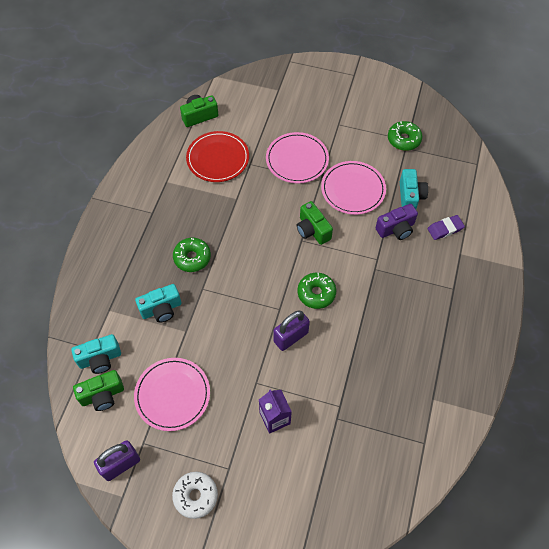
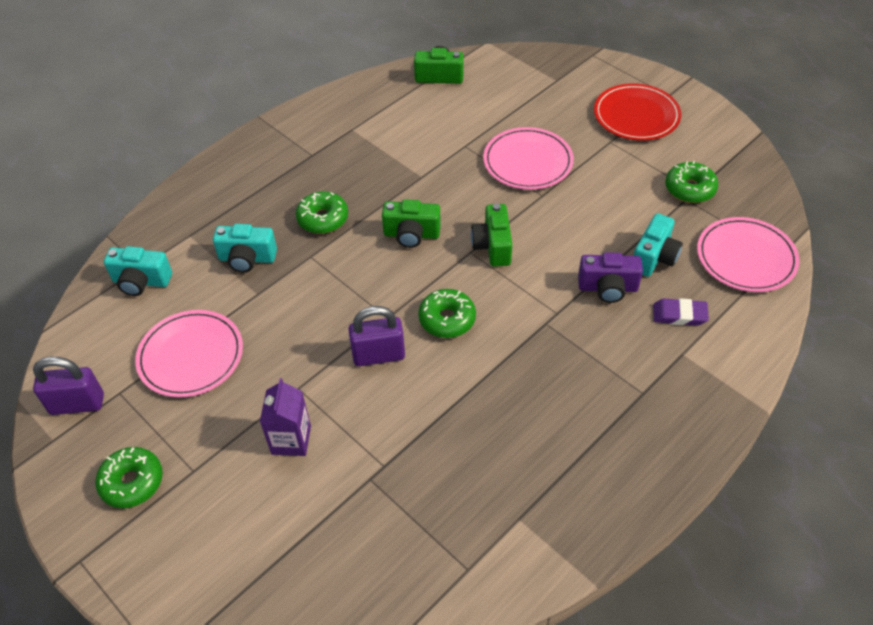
camera: 30 degrees right, 10 degrees down
(102, 395) = (115, 321): green camera -> green camera (411, 234)
(195, 496) = (132, 482): white donut -> green donut
(218, 158) = (429, 126): red plate -> red plate (636, 115)
(353, 189) = (579, 220): pink plate -> pink plate (746, 257)

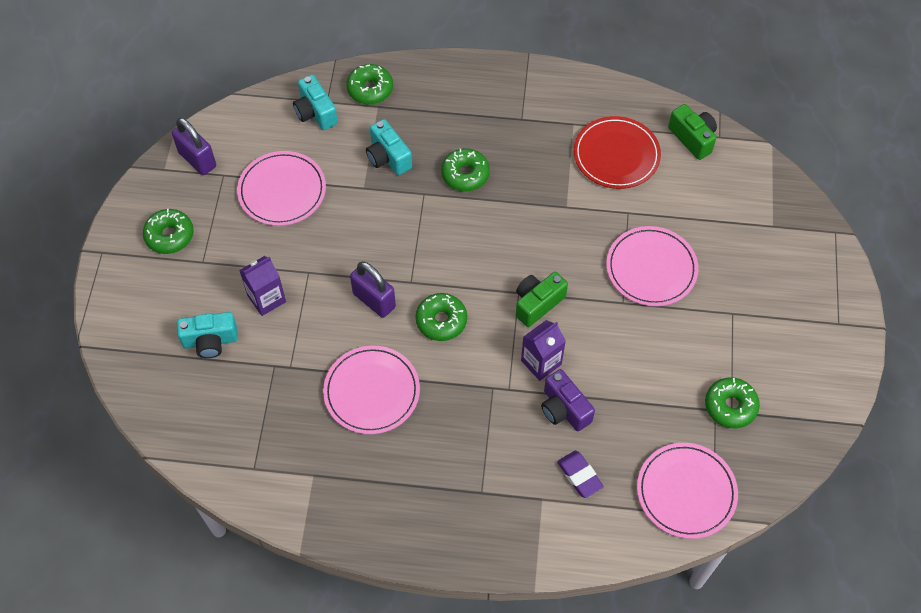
camera: 50 degrees right, 10 degrees up
(166, 230) = (370, 89): none -> green donut
(411, 234) = (501, 242): green camera -> none
(470, 414) = (372, 391): none -> pink plate
(550, 277) = (541, 362): none -> purple carton
(636, 115) = (785, 314): red plate -> red plate (616, 155)
(654, 257) = (626, 423): turquoise camera -> turquoise camera (210, 341)

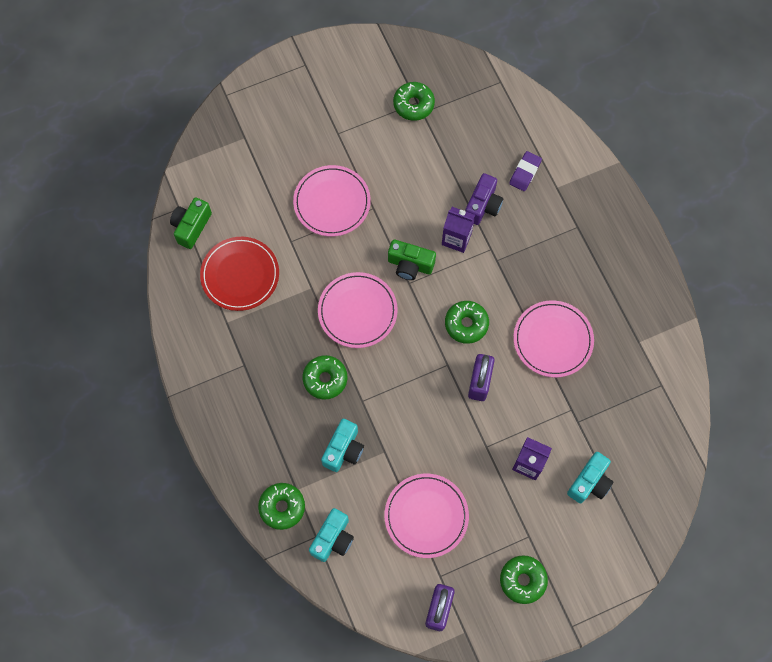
camera: 120 degrees left, 10 degrees up
(210, 341) = (589, 482): turquoise camera -> turquoise camera turned 75 degrees clockwise
(686, 492) = (494, 104): pink plate -> pink plate (357, 311)

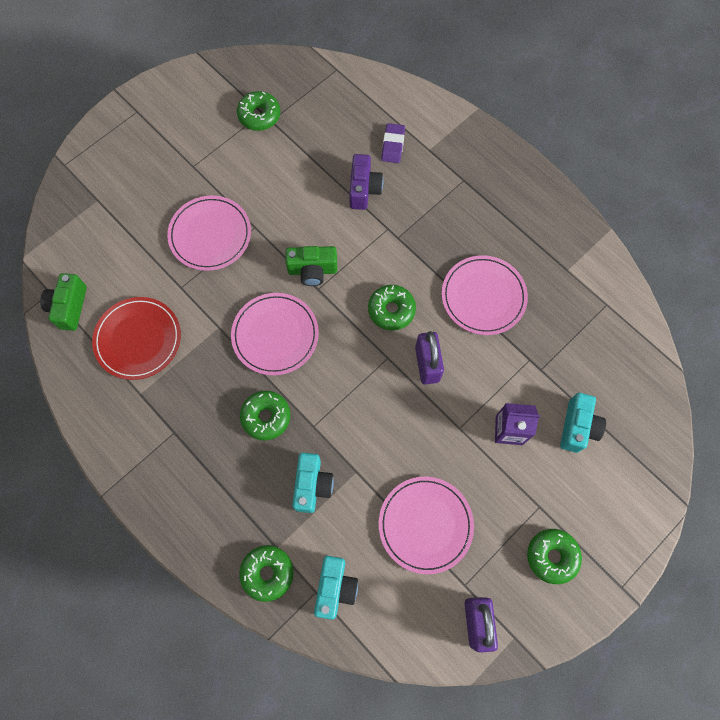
camera: 20 degrees left, 0 degrees up
(456, 238) = (349, 229): purple carton -> none

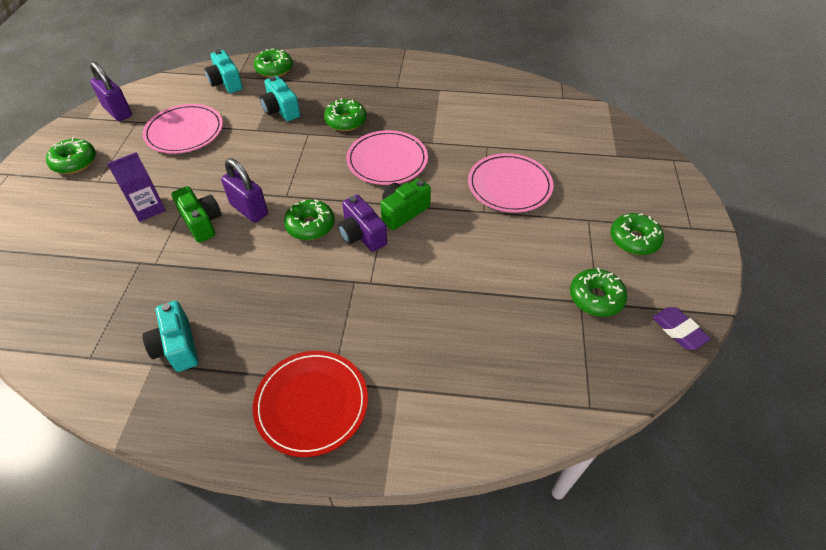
camera: 140 degrees right, 20 degrees down
(69, 307) = (540, 98): green camera -> green camera (202, 222)
(138, 339) = (476, 109): red plate -> red plate (311, 404)
(184, 131) = (634, 240): none -> green donut
(364, 189) = (425, 300): purple camera -> purple camera (362, 235)
(393, 145) = (440, 364): purple eraser -> purple eraser (678, 330)
(483, 296) = (231, 285): pink plate -> none
(577, 427) = (83, 242): turquoise camera -> turquoise camera (177, 347)

